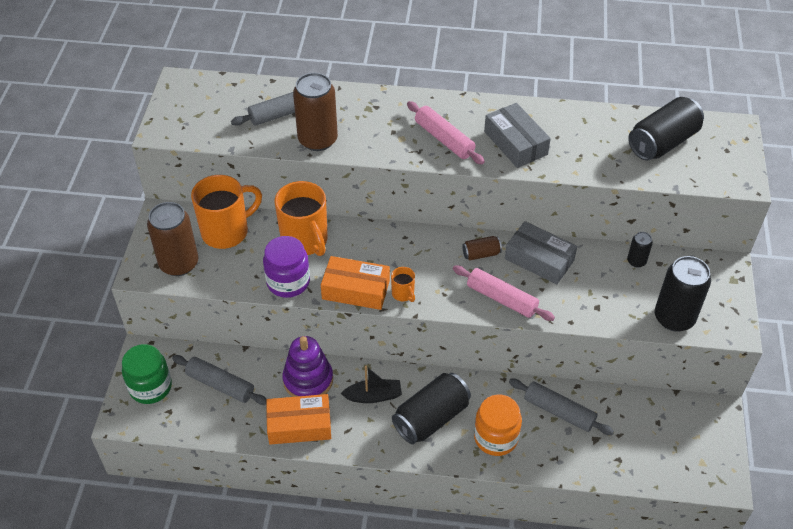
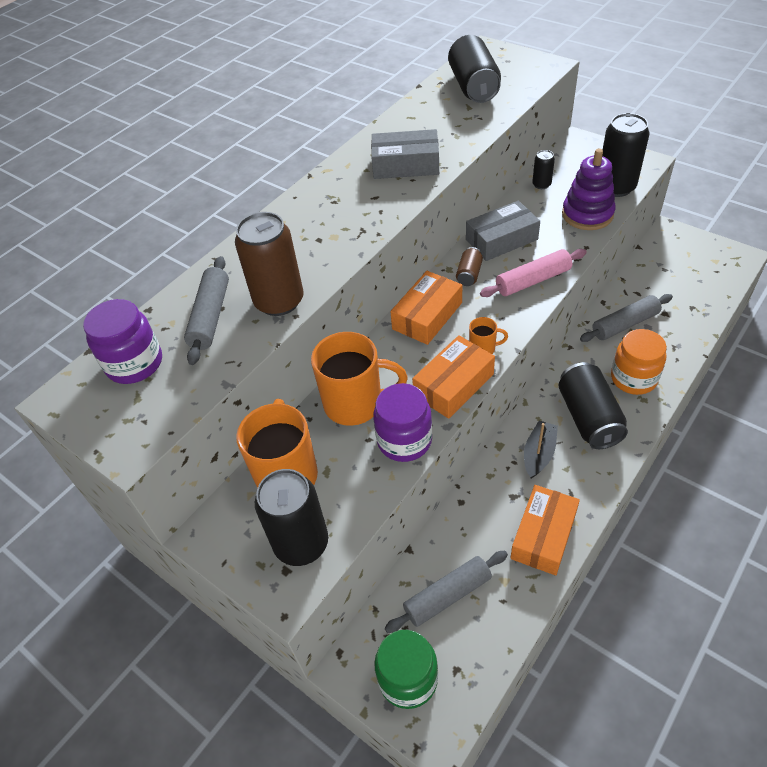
camera: 55 degrees left, 0 degrees up
(179, 263) = (301, 543): brown can -> black can
(224, 99) = (134, 363): none -> purple jar
(308, 380) = (488, 504): purple stacking toy -> purple stacking toy (587, 214)
(417, 246) = (427, 316): none -> orange box
(444, 139) = (361, 207): pink rolling pin -> none

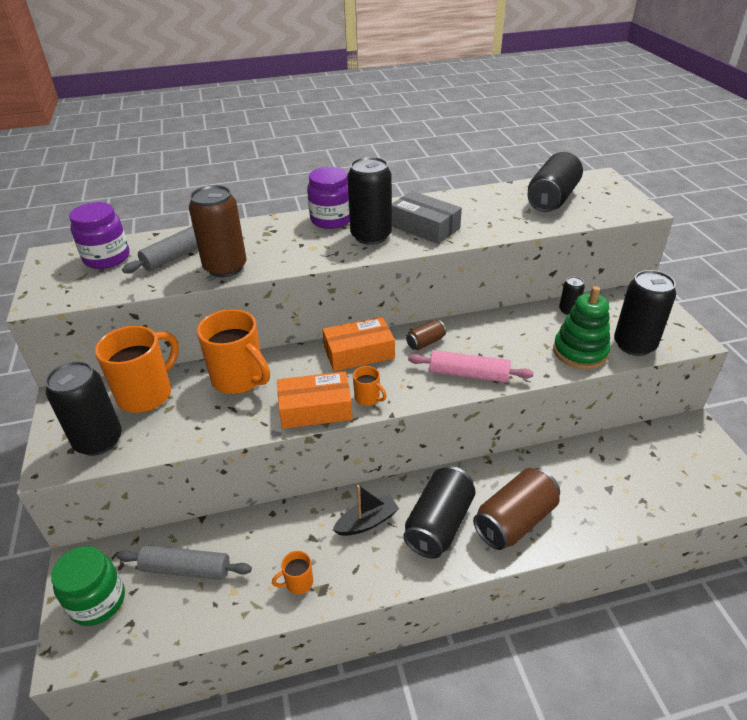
camera: 35 degrees right, 10 degrees down
(371, 197) = (371, 236): none -> black can
(404, 440) = (236, 422): purple jar -> purple jar (331, 220)
(501, 239) = (482, 332): grey box -> none
(543, 535) = (298, 583): orange box -> orange mug
(587, 214) = (580, 352): purple stacking toy -> green stacking toy
(625, 324) = (559, 474): grey rolling pin -> none
(633, 378) = (515, 521): orange jar -> brown can

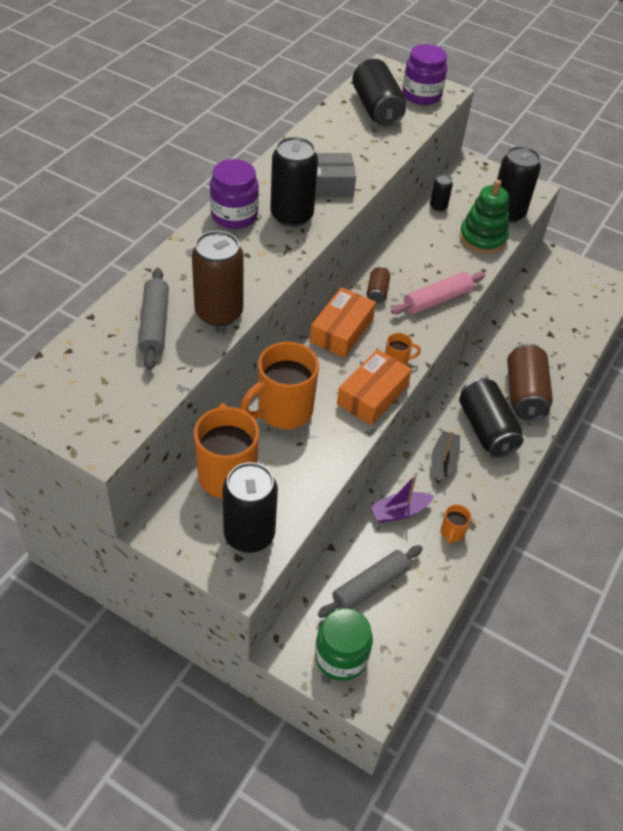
camera: 50 degrees left, 10 degrees up
(107, 258) = (89, 368): purple jar -> purple jar (421, 95)
(239, 379) = (283, 411): orange mug -> orange mug turned 150 degrees clockwise
(281, 533) = (399, 512): none -> purple boat

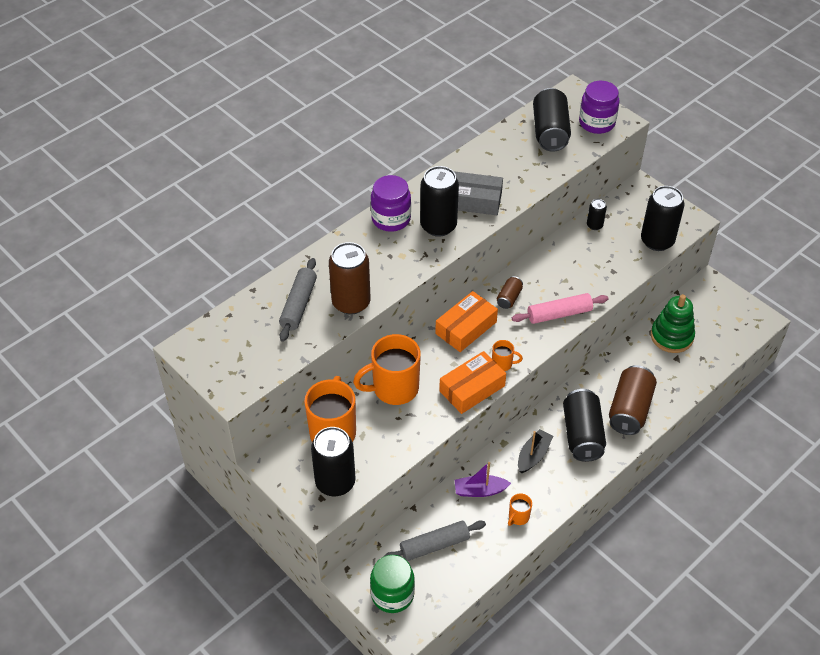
camera: 20 degrees right, 0 degrees up
(482, 238) = (624, 262): green stacking toy -> green stacking toy (671, 336)

